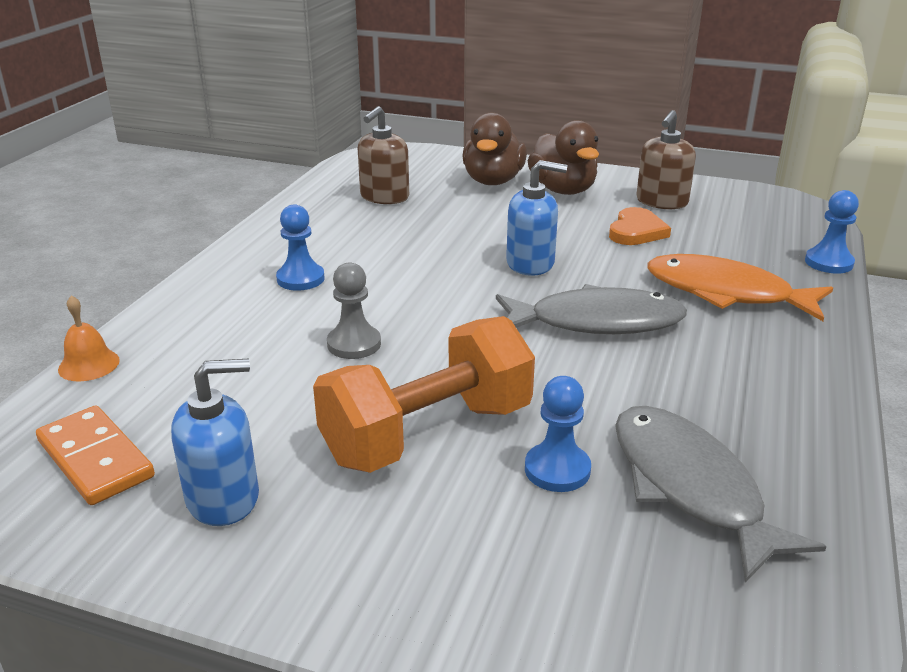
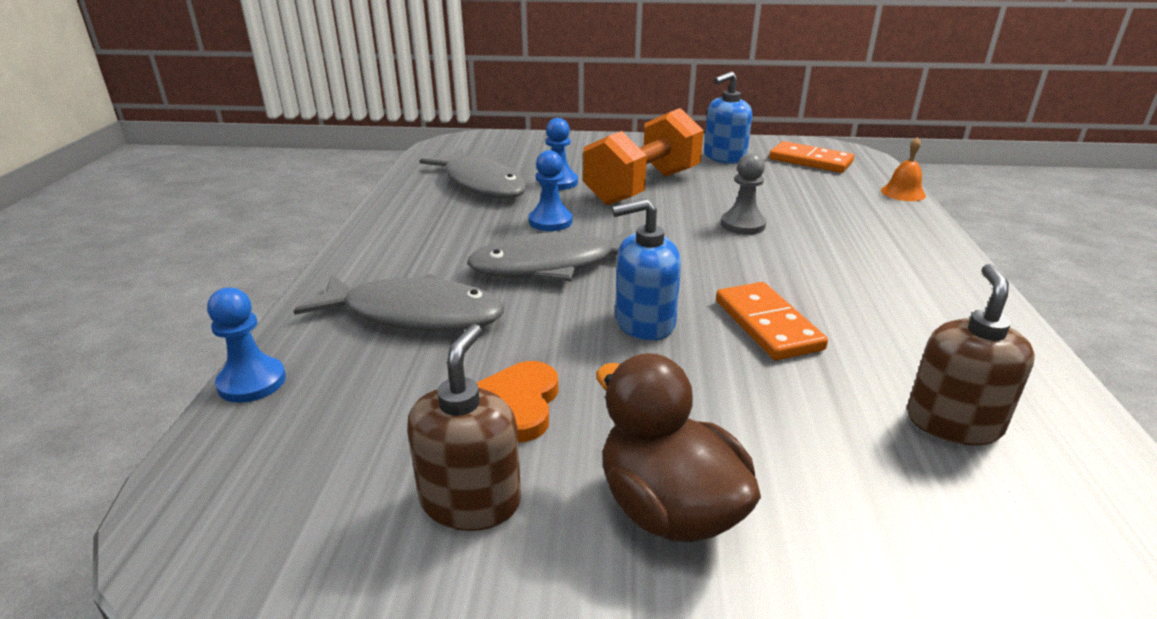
camera: 165 degrees right, 0 degrees up
(300, 279) = (863, 270): blue pawn -> blue pawn (550, 221)
(436, 251) = (767, 325): none -> orange domino
(493, 181) = (822, 517): brown duck -> none
(726, 293) = (414, 315): orange fish -> grey fish

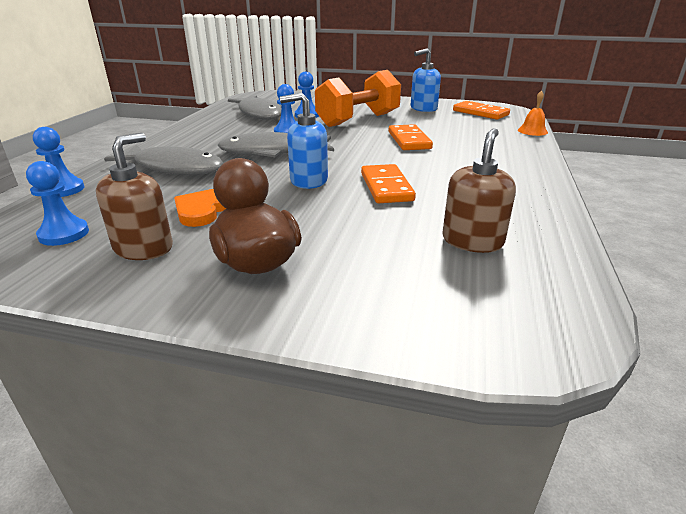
camera: 10 degrees right, 0 degrees up
(314, 485) = (64, 234): none -> blue pawn
(743, 225) = (409, 140): grey pawn -> orange domino

